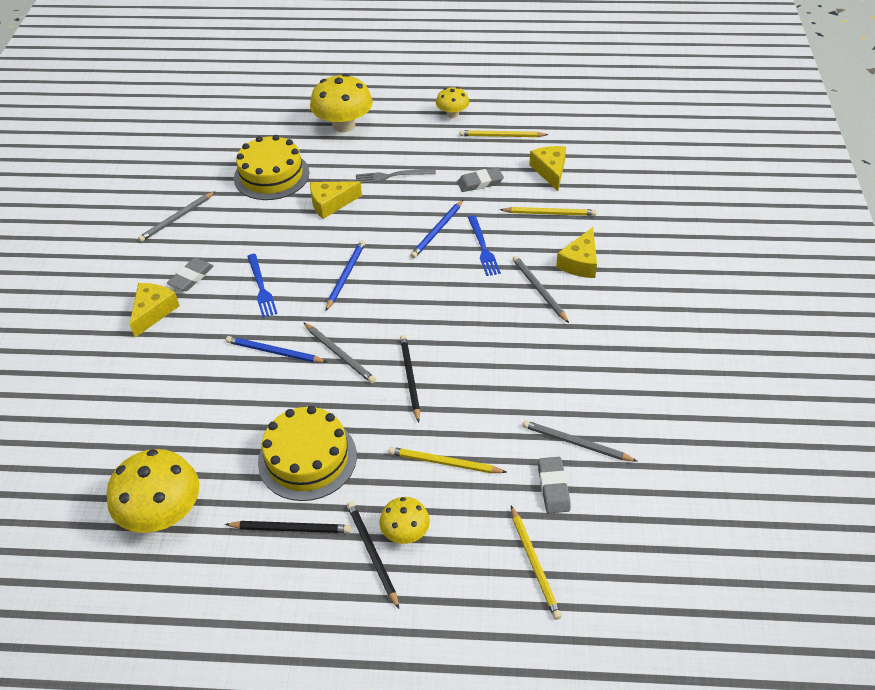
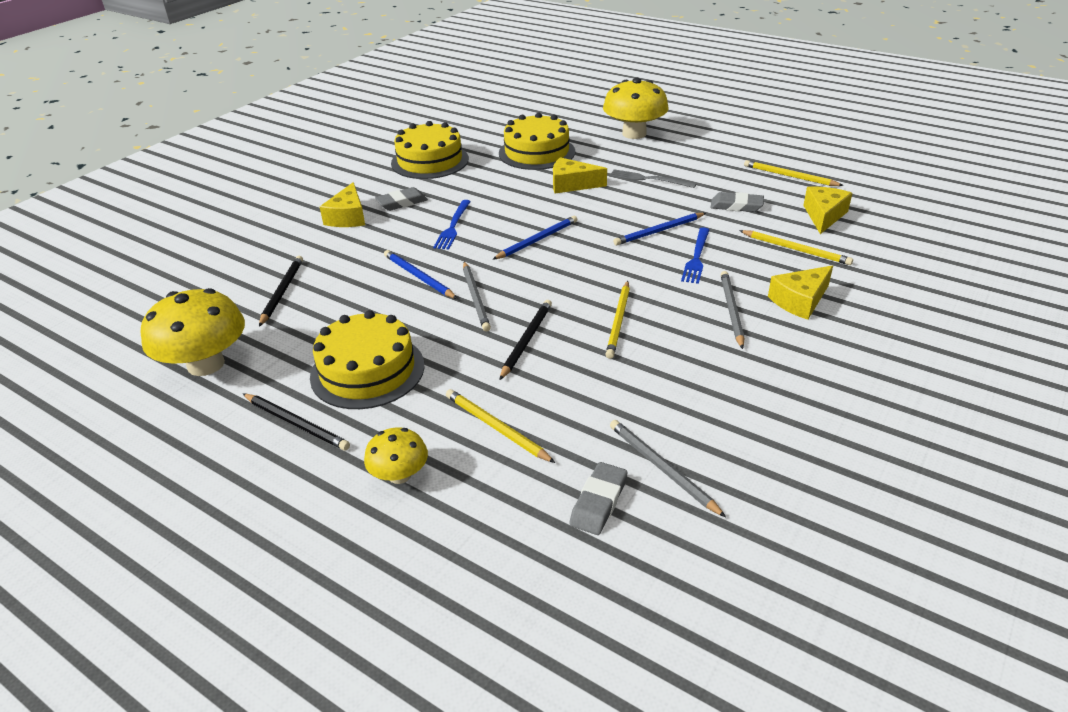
camera: 30 degrees right, 10 degrees down
(153, 312) = (348, 217): yellow cheese -> yellow cheese turned 135 degrees clockwise
(177, 218) = (430, 161): grey pencil -> yellow cake
(372, 553) = (349, 480): black pencil -> black pencil (282, 292)
(452, 114) = (750, 149): yellow mushroom -> none
(534, 564) = (511, 573): yellow pencil -> yellow pencil (618, 321)

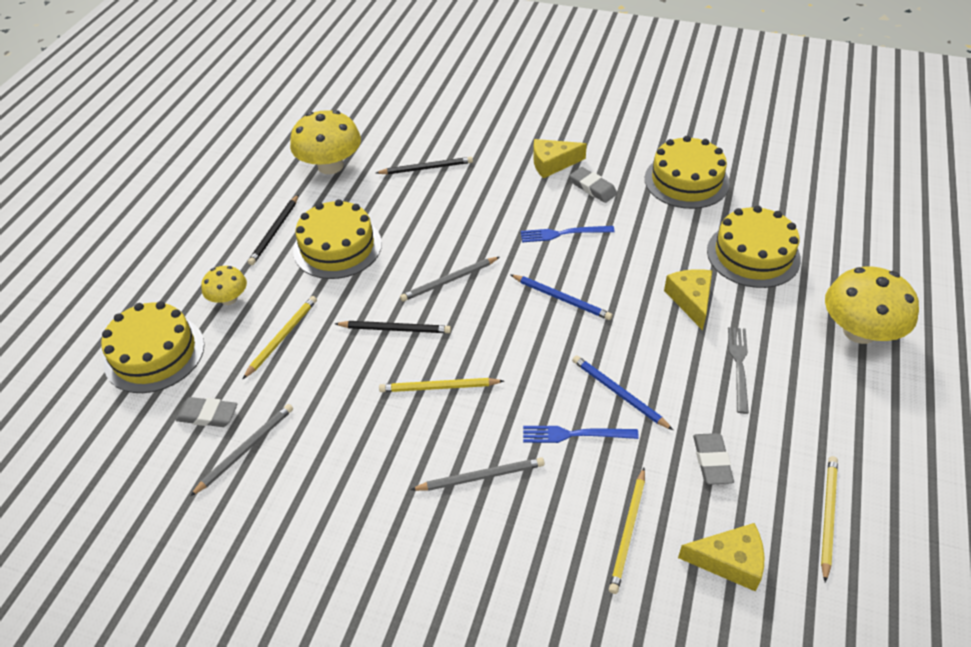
camera: 75 degrees right, 10 degrees up
(418, 277) = (471, 236): blue pencil -> none
(465, 559) = (154, 353): none -> yellow cake
(800, 301) = (516, 540): yellow cheese -> none

